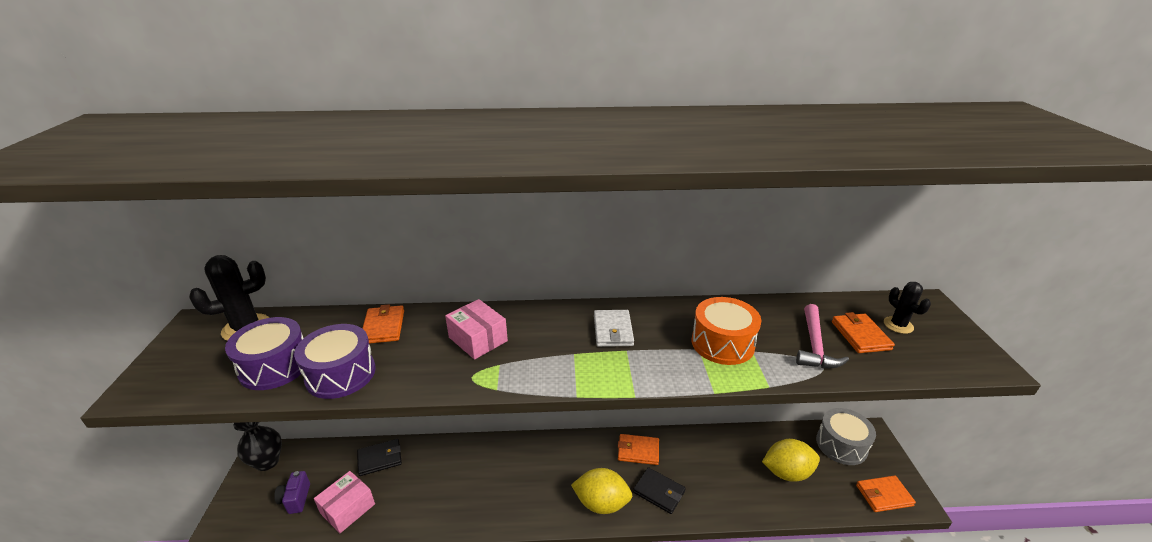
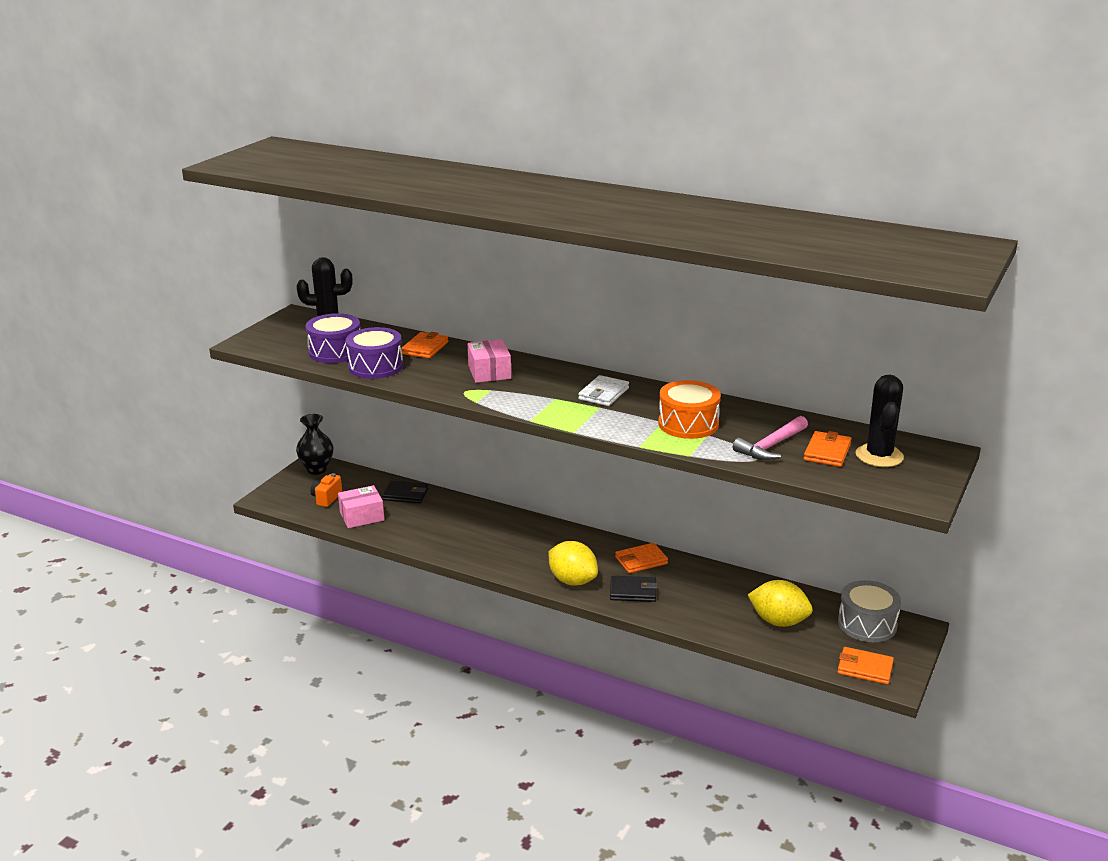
camera: 30 degrees right, 5 degrees down
(295, 499) = (326, 498): purple camera -> orange camera
(638, 451) = (641, 560): orange wallet -> orange wallet turned 60 degrees counterclockwise
(659, 492) = (633, 591): black wallet -> black wallet turned 60 degrees counterclockwise
(898, 325) = (879, 456): black cactus -> black cactus, size x1.61

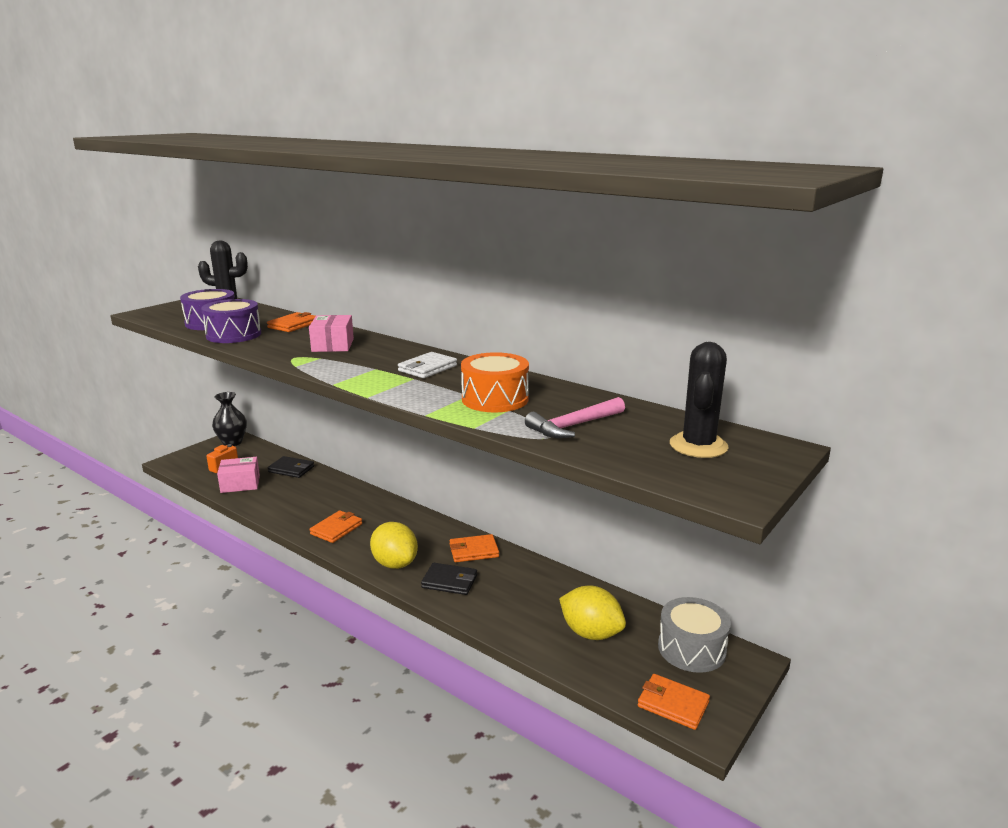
camera: 10 degrees right, 5 degrees down
(827, 452) = (636, 437): orange wallet -> orange wallet (336, 529)

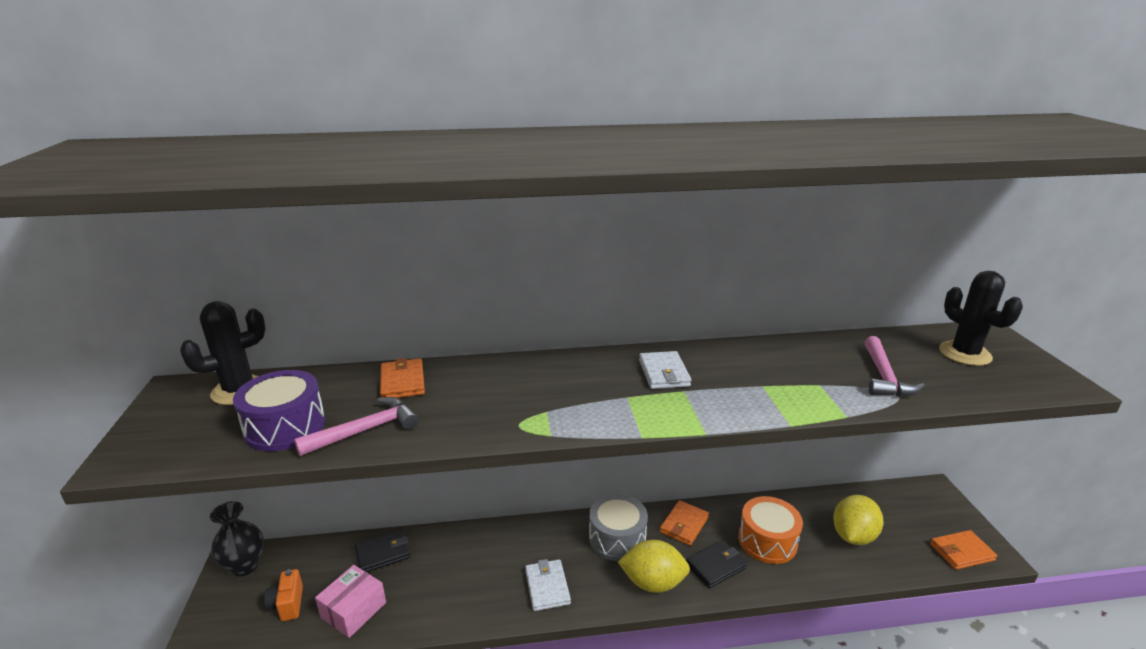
camera: 45 degrees left, 5 degrees up
(234, 335) = (366, 430): purple drum -> pink hammer
(333, 345) = (515, 388): pink box -> none
(336, 529) = (547, 587): orange wallet -> white wallet
(495, 399) = (786, 379): orange drum -> orange drum (767, 541)
(591, 633) = (853, 536): yellow lemon -> yellow lemon turned 45 degrees counterclockwise
(691, 649) = (906, 504): grey drum -> grey drum (617, 538)

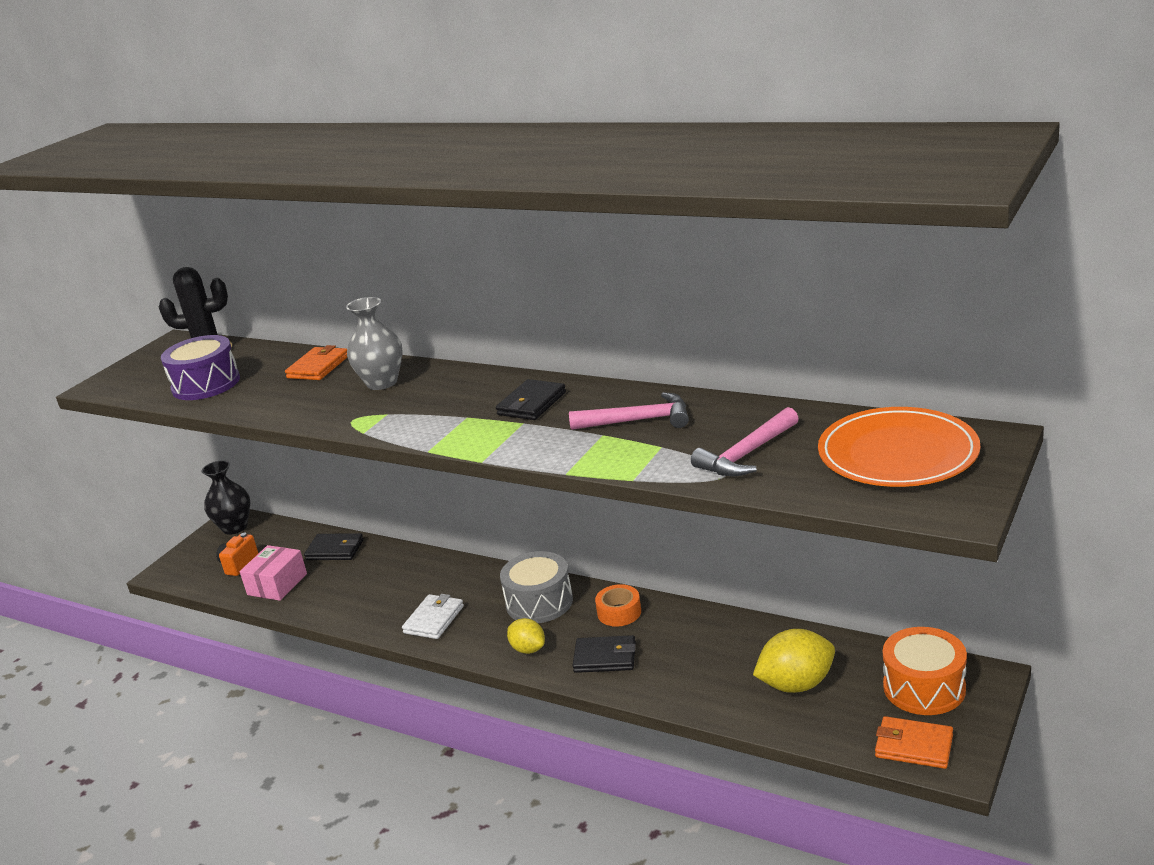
camera: 40 degrees right, 0 degrees up
(353, 610) = (277, 584): pink box -> pink box turned 45 degrees counterclockwise
(366, 430) = (250, 398): pink hammer -> pink hammer (638, 420)
(495, 383) = (382, 383): none -> grey vase
(653, 582) = (528, 649): yellow lemon -> yellow lemon, size x0.61
(664, 373) = (531, 404): white wallet -> black wallet
(684, 525) = (619, 612): orange wallet -> orange tape
(767, 541) = (689, 655): orange drum -> orange drum (924, 687)
(965, 354) = (897, 453): black cactus -> orange plate

